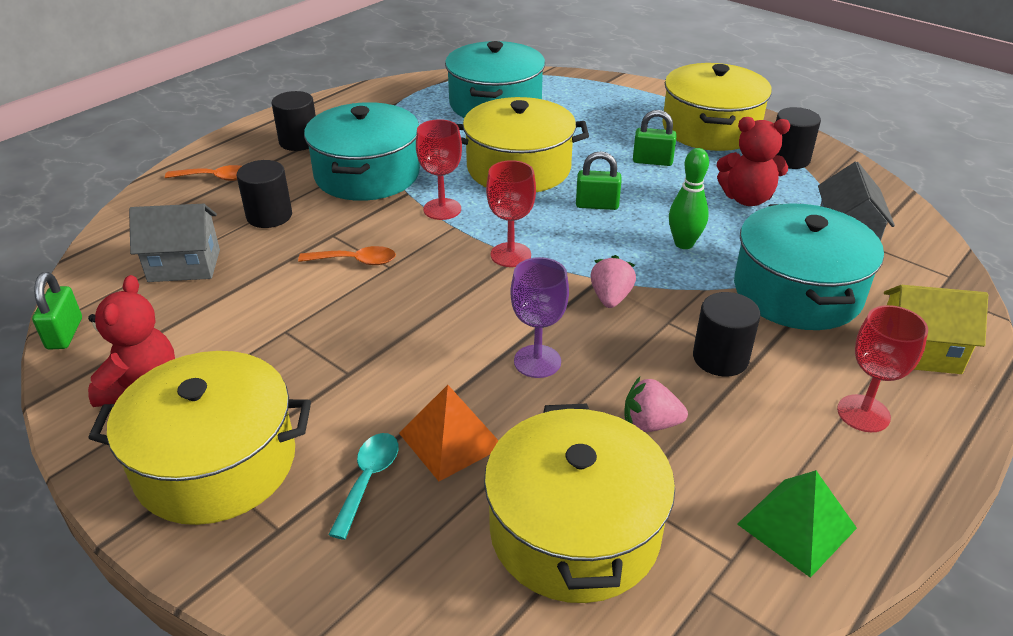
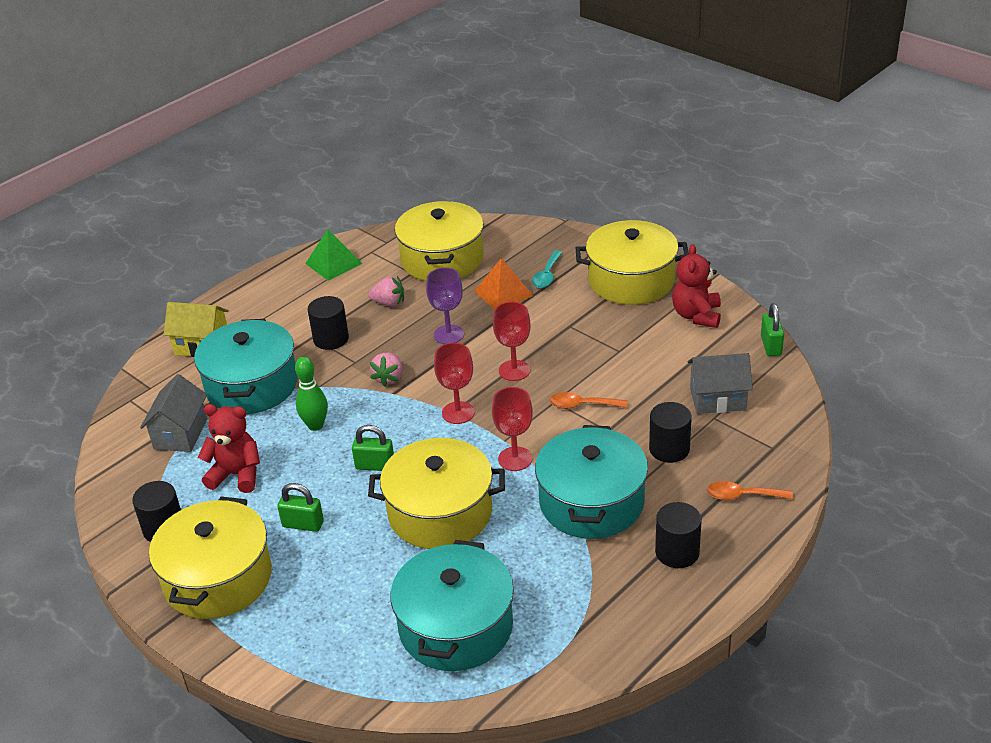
camera: 175 degrees left, 0 degrees up
(863, 413) = (264, 310): red goblet -> red goblet (514, 370)

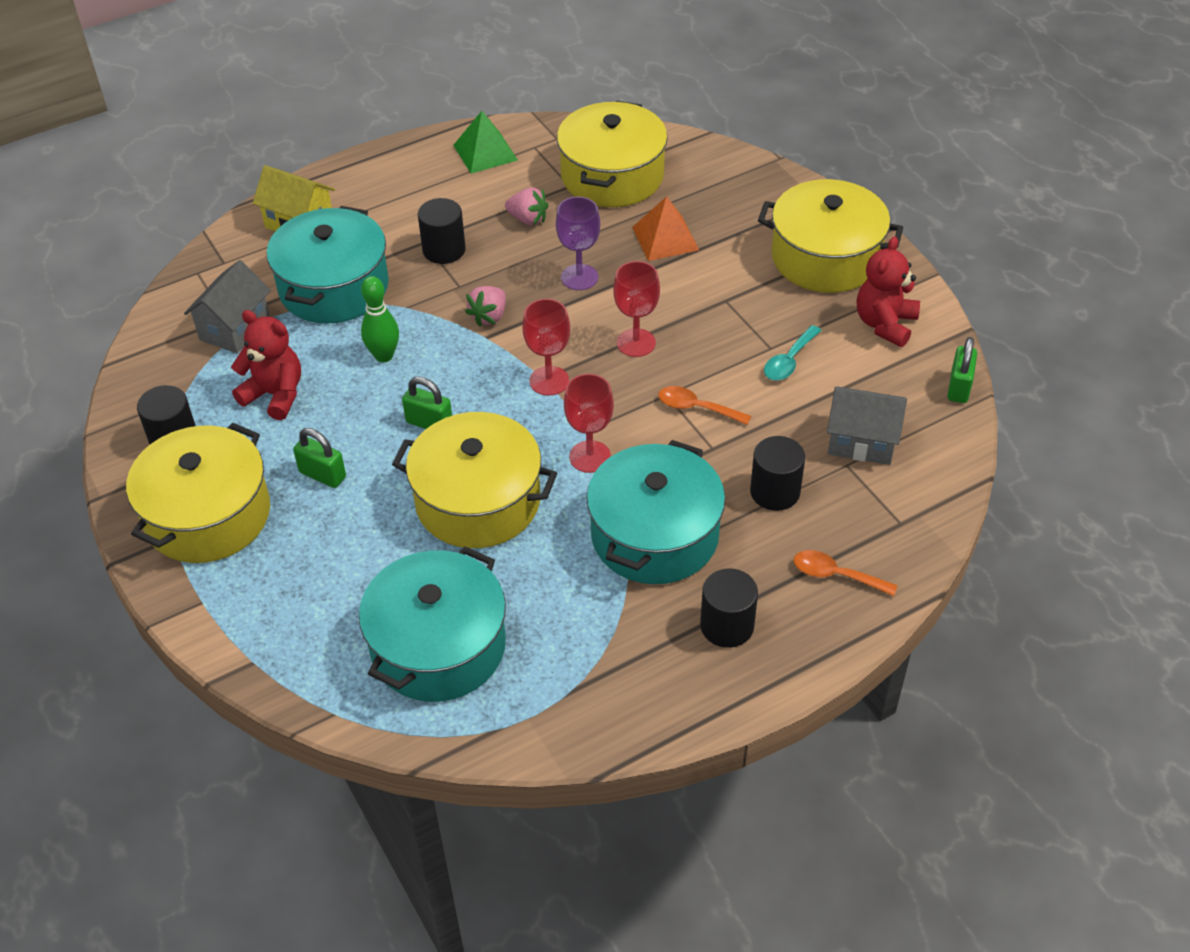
camera: 15 degrees right, 10 degrees up
(547, 275) = (726, 226): turquoise spoon -> turquoise spoon (789, 360)

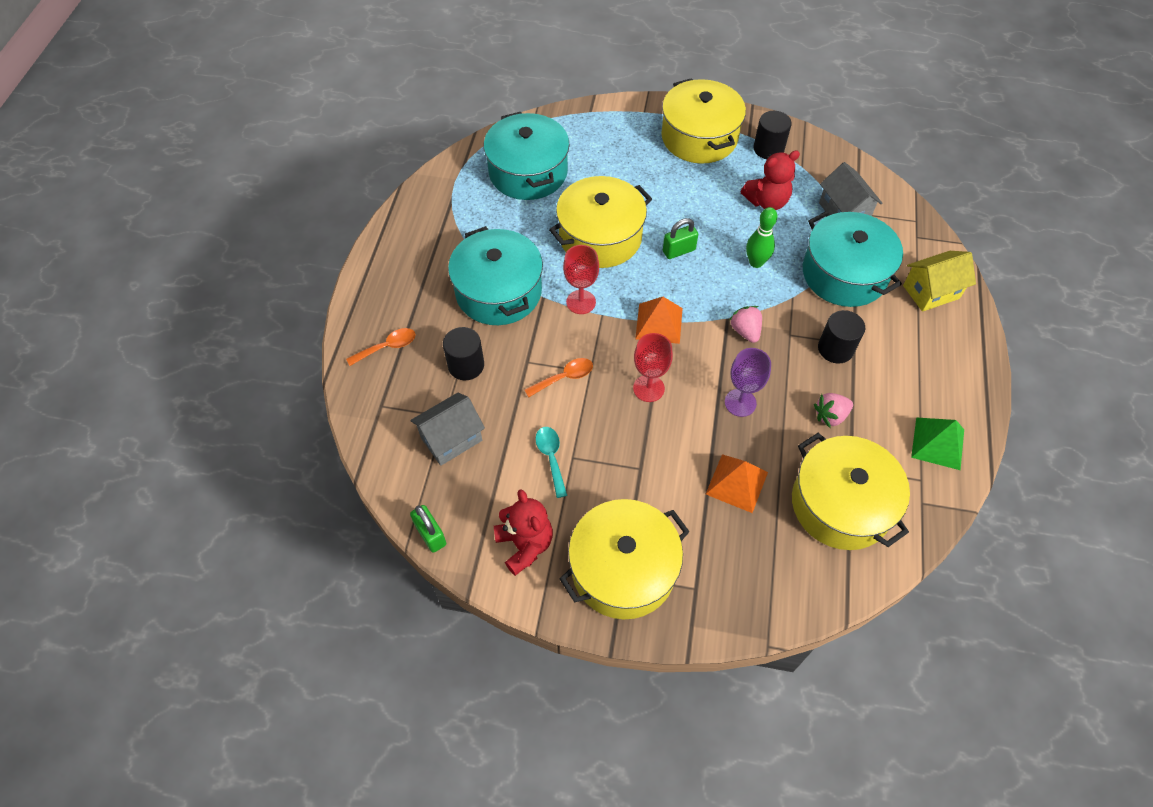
camera: 130 degrees right, 10 degrees up
(322, 475) = (684, 189): green padlock -> none
(549, 381) = (659, 323): red goblet -> orange pyramid
(727, 626) = (414, 280): black cylinder -> none

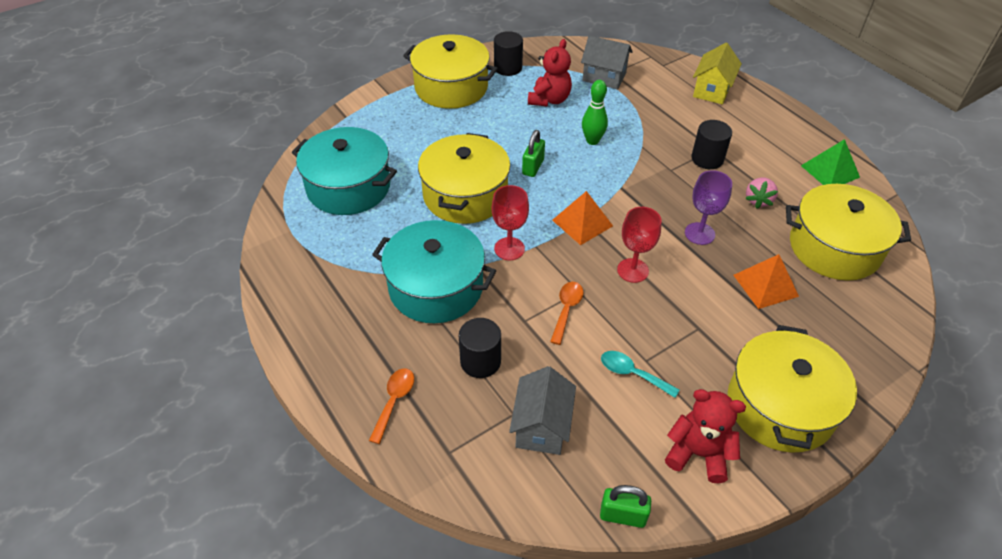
camera: 45 degrees left, 10 degrees down
(745, 331) = (642, 187): pink strawberry -> none
(844, 274) = (653, 112): turquoise pot -> none

